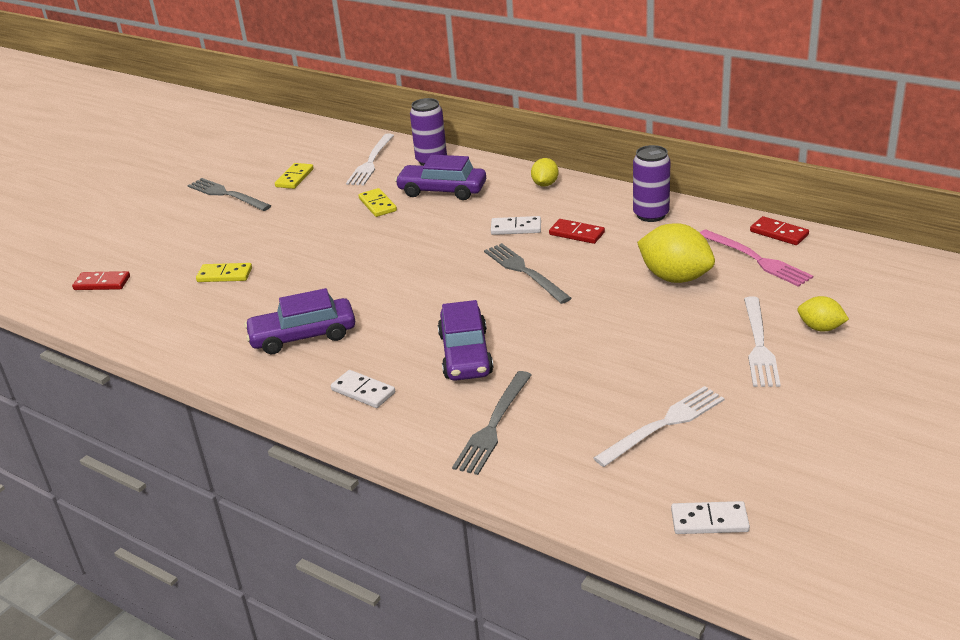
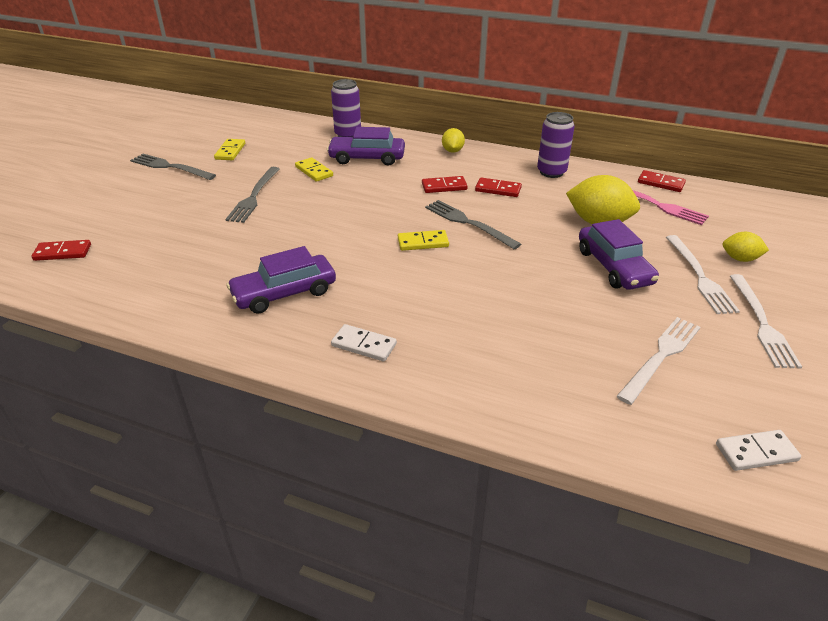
camera: 15 degrees left, 5 degrees up
(224, 275) = (188, 239): yellow domino -> yellow domino (423, 242)
(371, 162) = (295, 137): white fork -> white fork (762, 323)
(465, 354) = (448, 301): purple car -> purple car (614, 267)
(493, 425) = (505, 370): grey fork -> grey fork (254, 196)
(516, 228) = (444, 186): white domino -> red domino

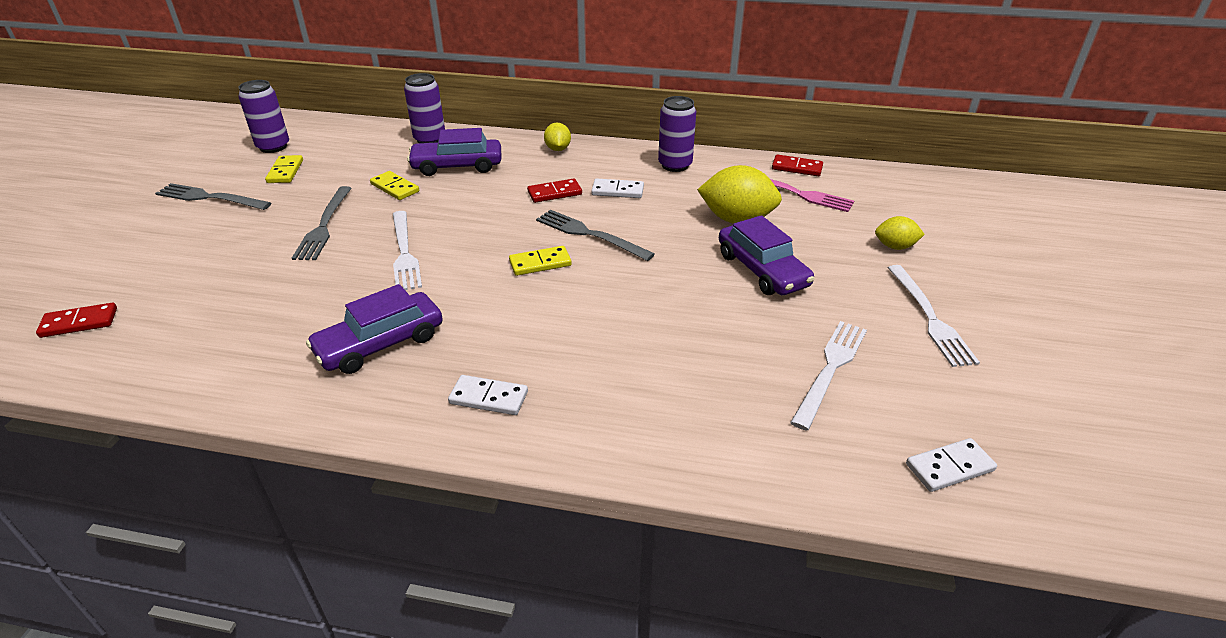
camera: 10 degrees left, 0 degrees up
(224, 131) = (273, 147): none -> purple can
(498, 189) = (617, 191): red domino -> white domino
(699, 276) = (856, 271): white fork -> white fork (404, 253)

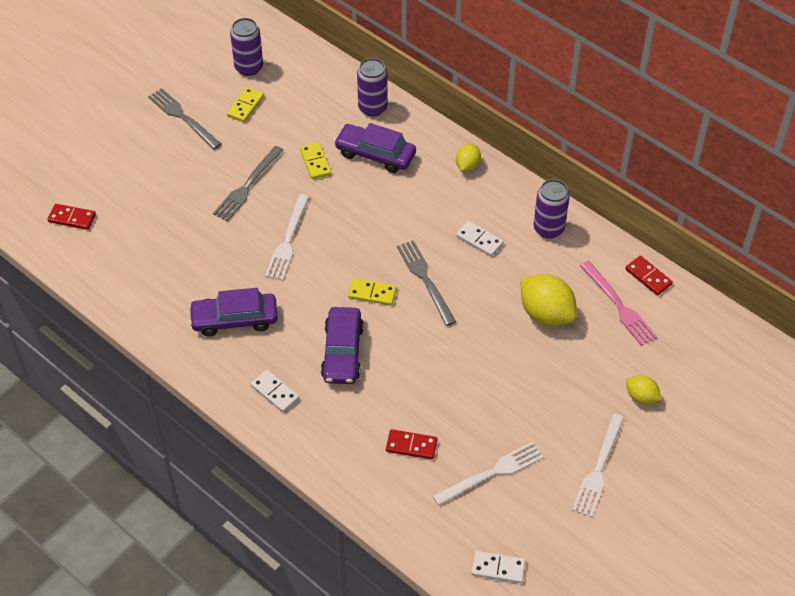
camera: 30 degrees right, 15 degrees up
(554, 193) = (430, 221): red domino -> red domino (411, 445)
(762, 270) = (521, 372): purple car -> purple car (342, 352)

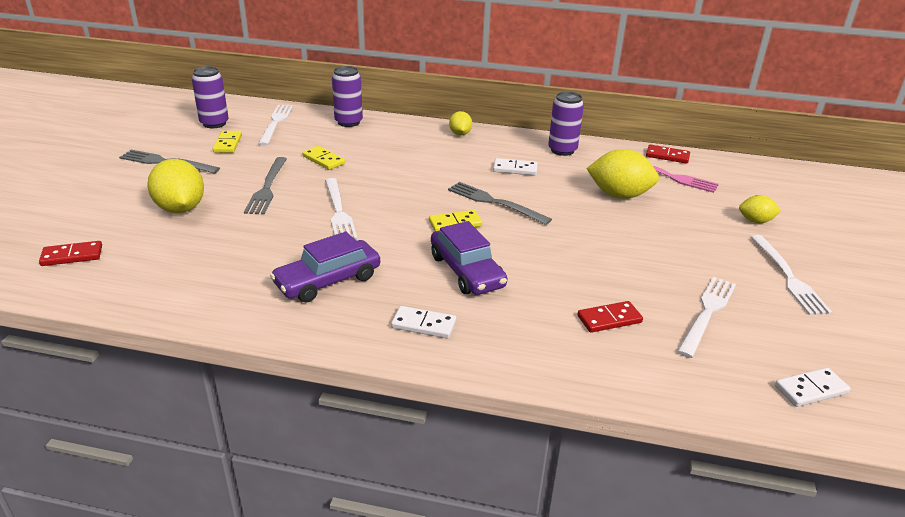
camera: 30 degrees left, 20 degrees down
(168, 189) = (180, 208): none -> yellow lemon
(304, 86) = (276, 123): none -> white fork
(375, 154) = (375, 144): purple car -> none

